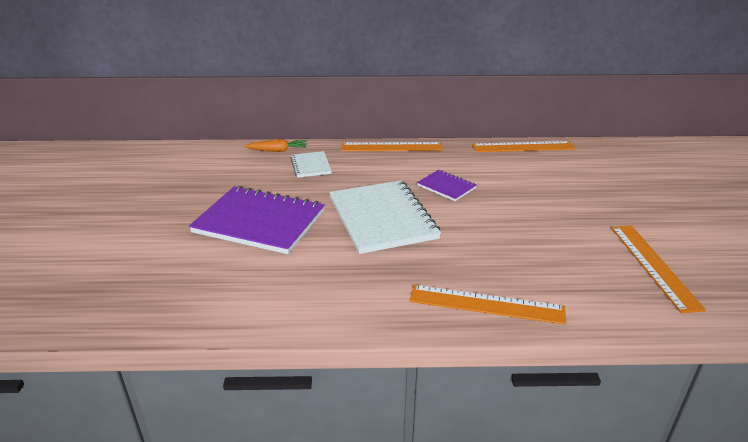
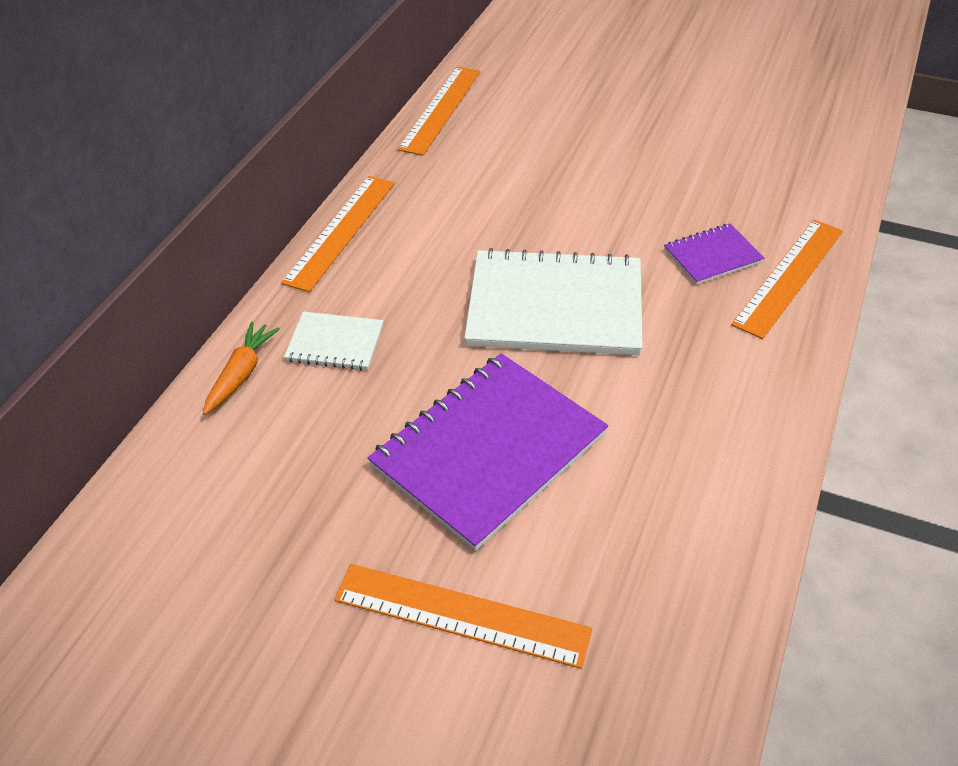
camera: 65 degrees left, 15 degrees up
(446, 186) = (505, 216): purple notebook -> purple notebook (712, 256)
(653, 265) = (763, 130): orange ruler -> orange ruler (461, 614)

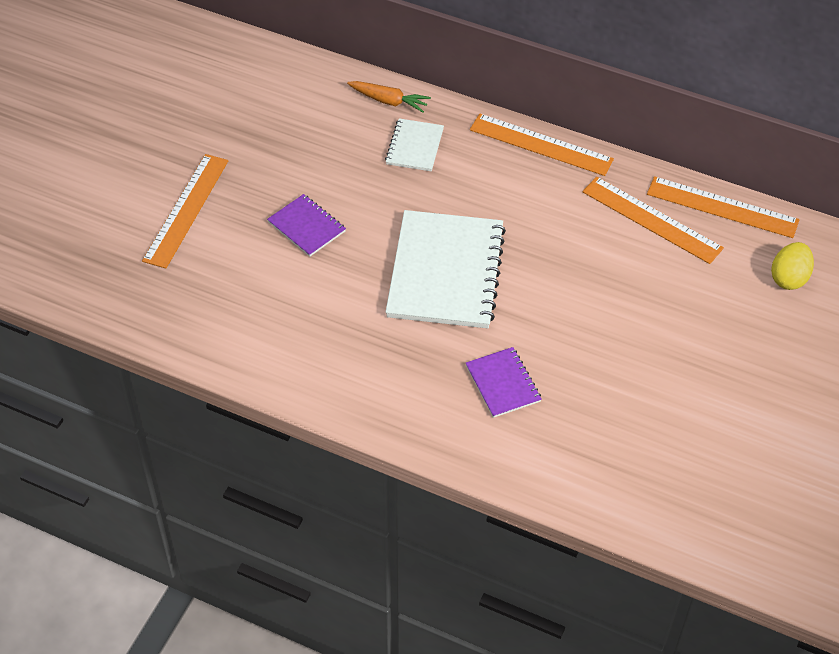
camera: 90 degrees right, 5 degrees up
(488, 450) = (306, 227): purple notebook -> purple notebook, size x0.49
(531, 76) = (789, 278): none -> yellow egg
(789, 276) = (473, 434): orange ruler -> orange ruler (651, 220)

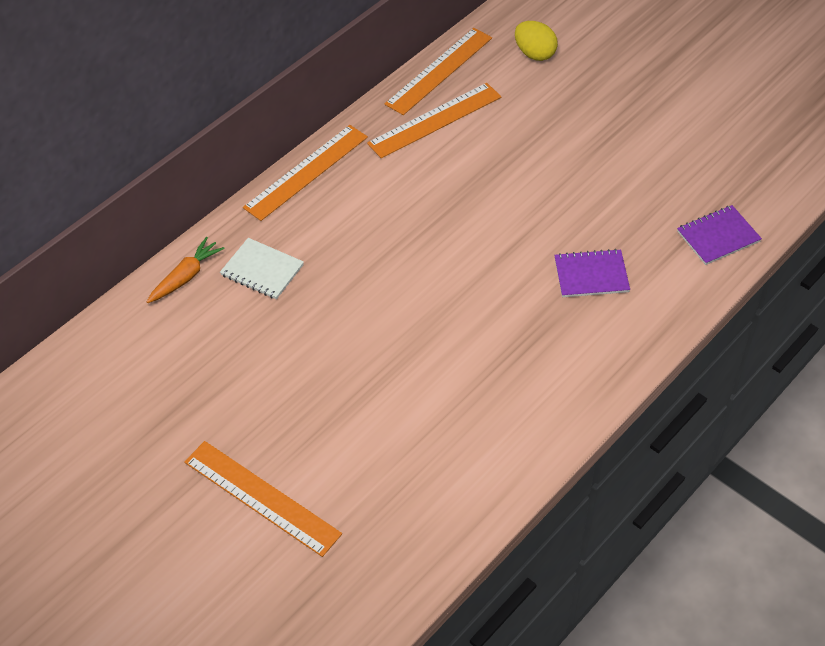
camera: 70 degrees left, 0 degrees up
(306, 227) = (334, 388): purple notebook -> purple notebook (718, 236)
(446, 272) = (441, 285): white notebook -> none

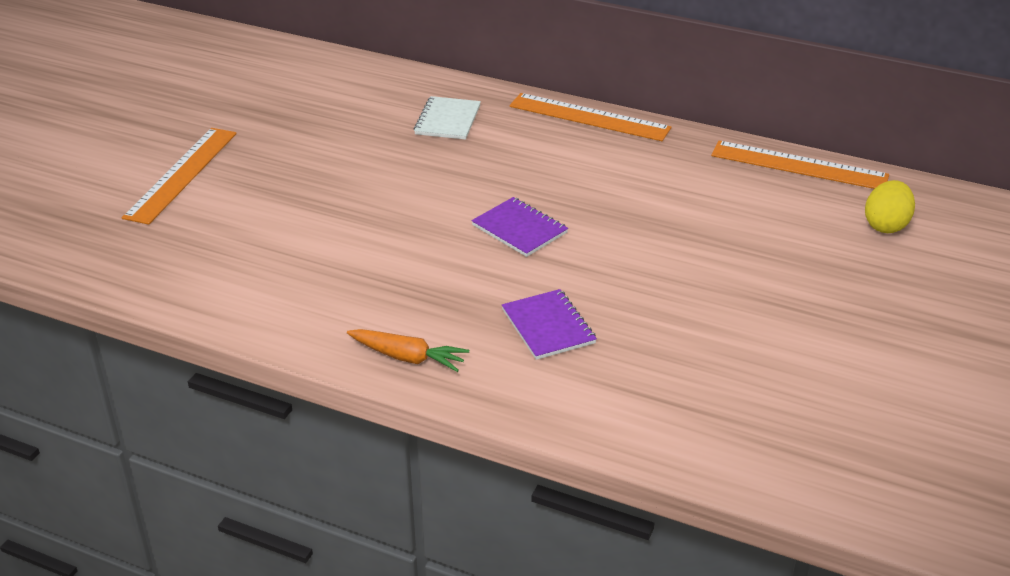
camera: 70 degrees right, 15 degrees down
(186, 277) = (420, 85): orange carrot -> orange carrot (407, 357)
(435, 120) = (718, 177): orange ruler -> none
(718, 236) = (673, 425): purple notebook -> purple notebook (519, 229)

